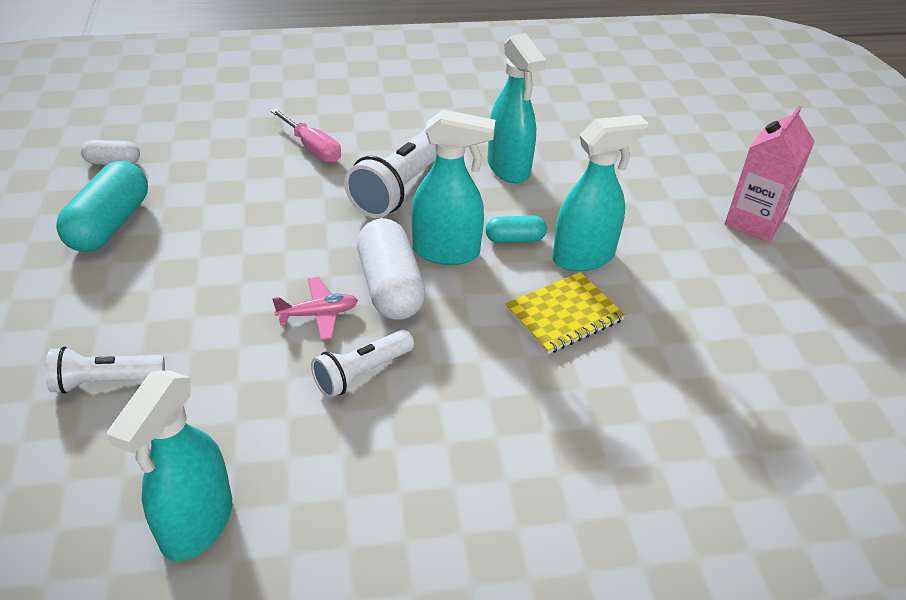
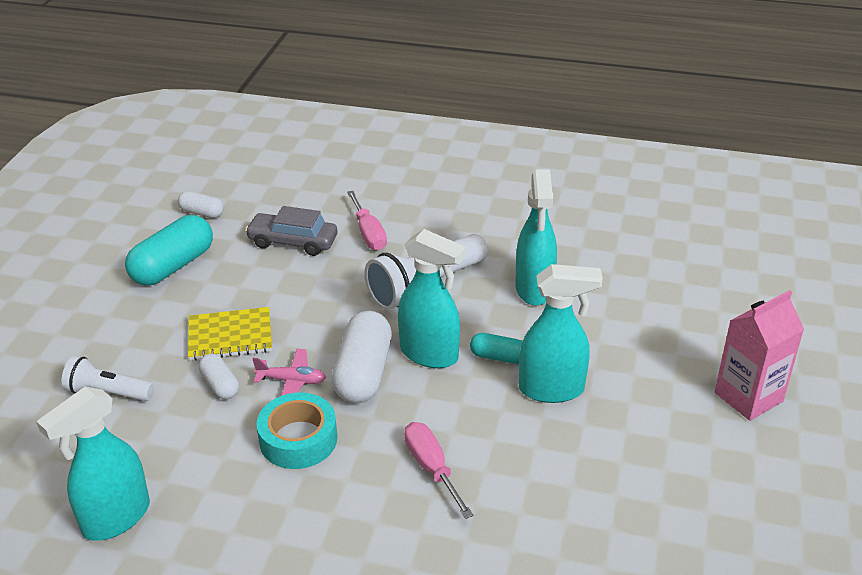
camera: 25 degrees right, 5 degrees down
(235, 172) = (293, 242): none -> grey car
(239, 339) = (220, 385): none -> white capsule
(361, 373) = (298, 439): white flashlight -> turquoise tape
(518, 364) = (432, 468): none -> pink screwdriver
(564, 314) = (499, 436): yellow notebook -> yellow notebook (230, 336)

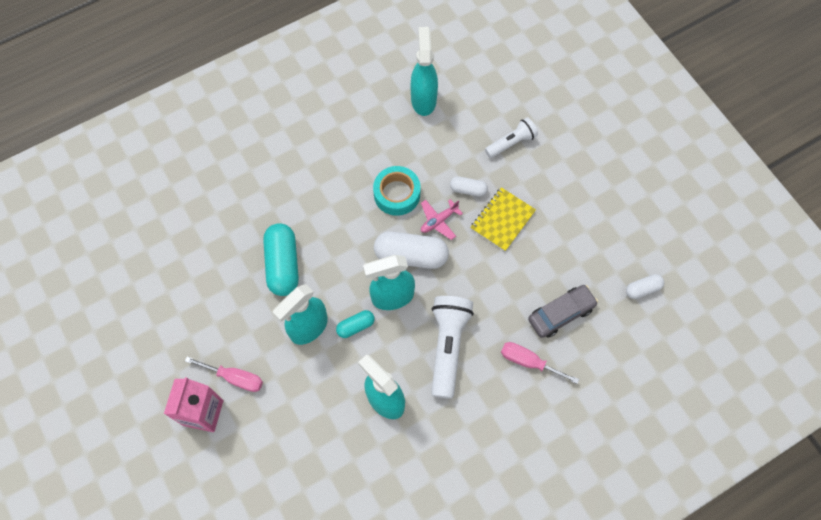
camera: 135 degrees right, 30 degrees up
(173, 266) = (596, 236): turquoise capsule -> turquoise capsule (283, 264)
(363, 373) = (411, 256): white capsule -> white capsule turned 45 degrees counterclockwise
(432, 468) = (322, 230): pink screwdriver -> pink screwdriver (234, 378)

